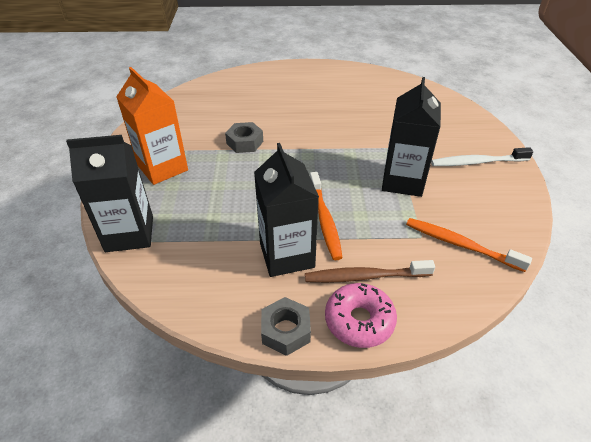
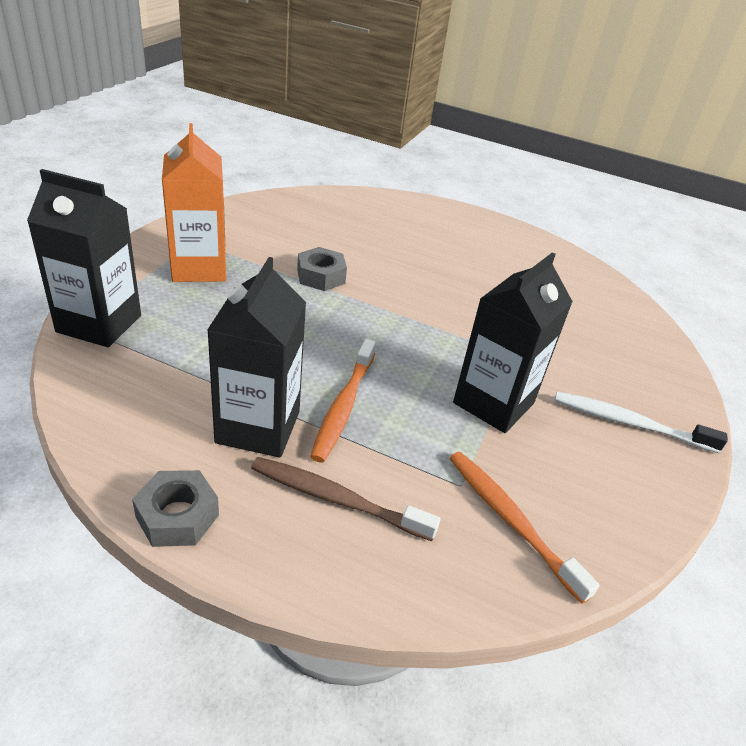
camera: 20 degrees right, 5 degrees down
(359, 321) = (281, 550): pink donut -> none

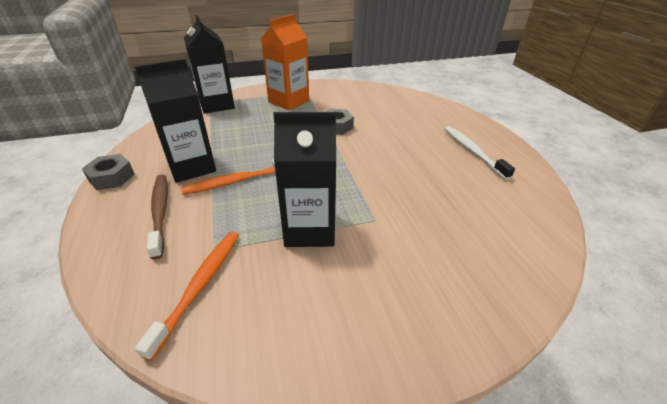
camera: 55 degrees right, 0 degrees up
(630, 423) = (380, 308): white toothbrush -> white toothbrush (472, 151)

